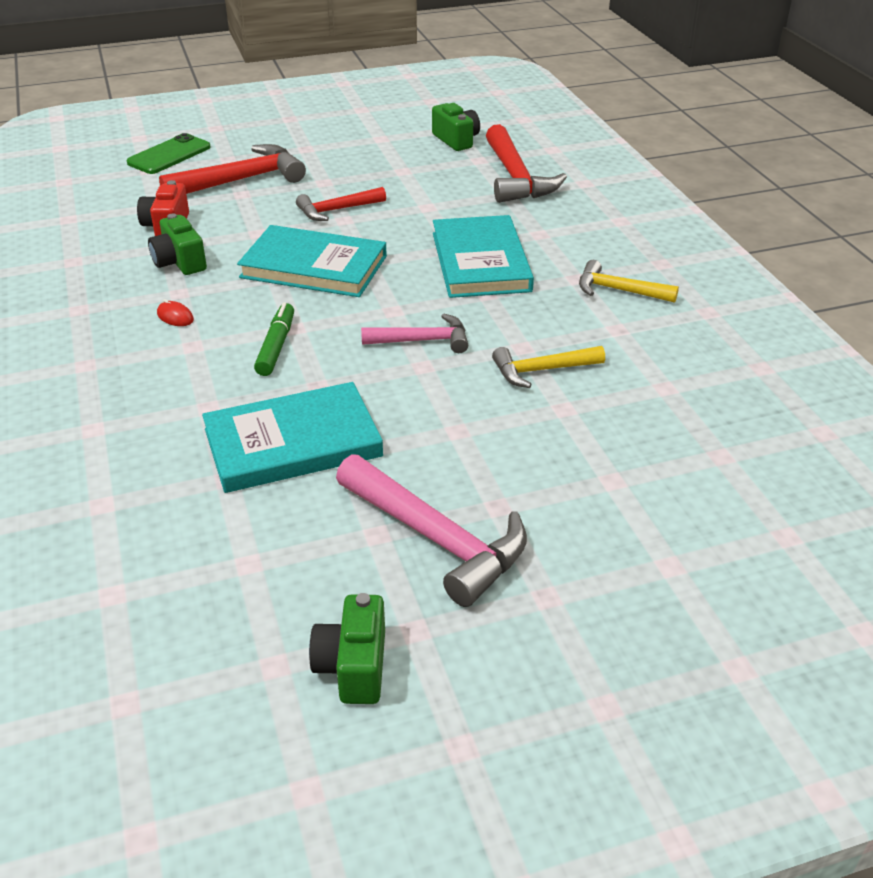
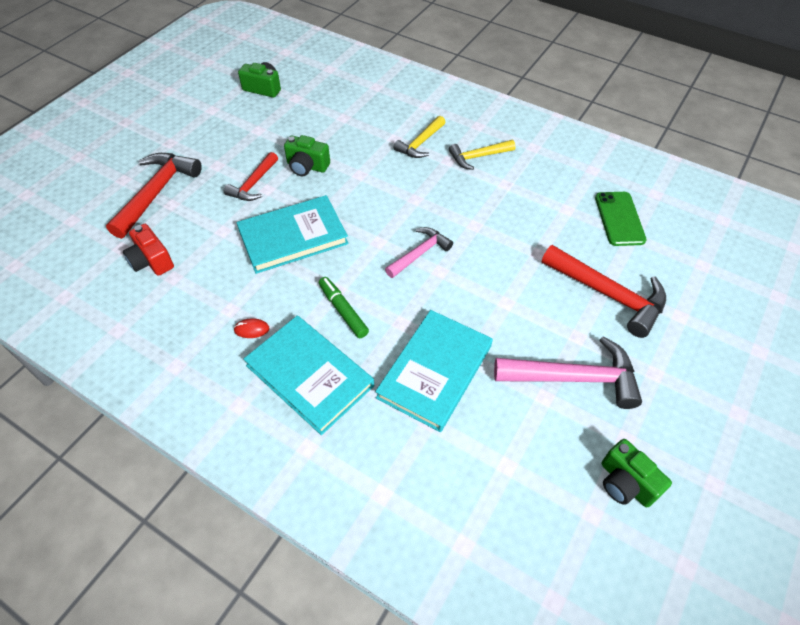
camera: 40 degrees left, 15 degrees up
(169, 155) = (72, 198): green phone -> green phone (619, 219)
(180, 262) = (199, 285): green camera -> green camera (307, 166)
(480, 262) = (385, 177): turquoise book -> turquoise book (309, 376)
(516, 178) = (333, 102): red hammer -> red hammer (609, 295)
(541, 371) = (501, 235): yellow hammer -> yellow hammer (420, 143)

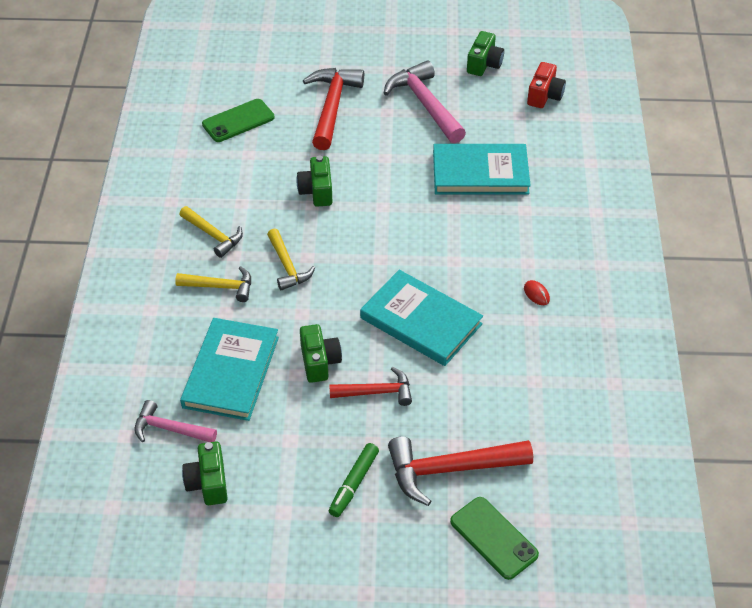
camera: 120 degrees left, 5 degrees down
(89, 190) = (493, 538): none -> green phone
(151, 261) = (531, 410): red camera -> red camera (544, 96)
(309, 376) = (544, 238): turquoise book -> turquoise book (231, 372)
(343, 310) = (471, 247): green marker -> green marker (353, 484)
(413, 184) = (287, 266): none -> yellow hammer
(420, 253) = (372, 226): pink hammer -> pink hammer (169, 429)
(489, 235) = (317, 191): none -> green camera

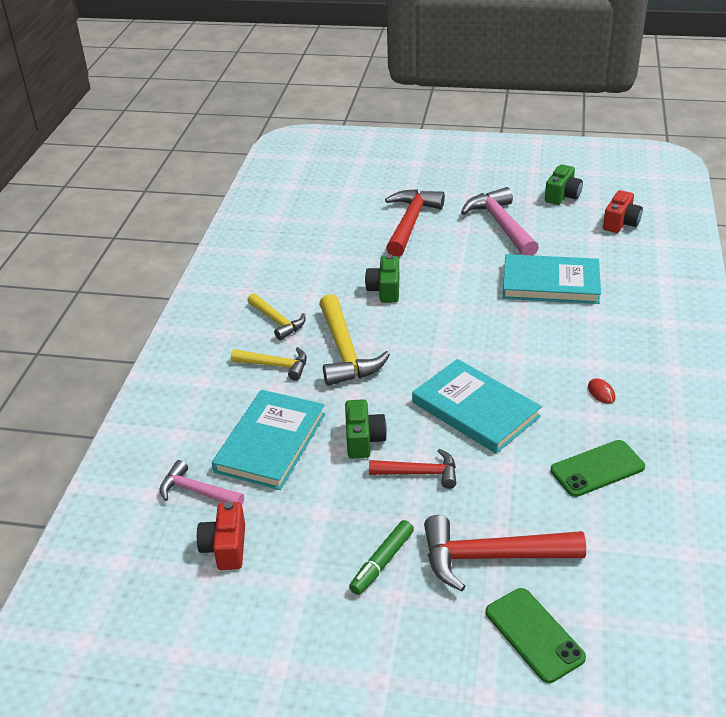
camera: 10 degrees right, 10 degrees down
(208, 483) = (225, 547): green camera -> red camera
(238, 121) = (319, 230): green phone -> green phone (597, 469)
(287, 266) = (345, 352): yellow hammer -> yellow hammer, size x1.65

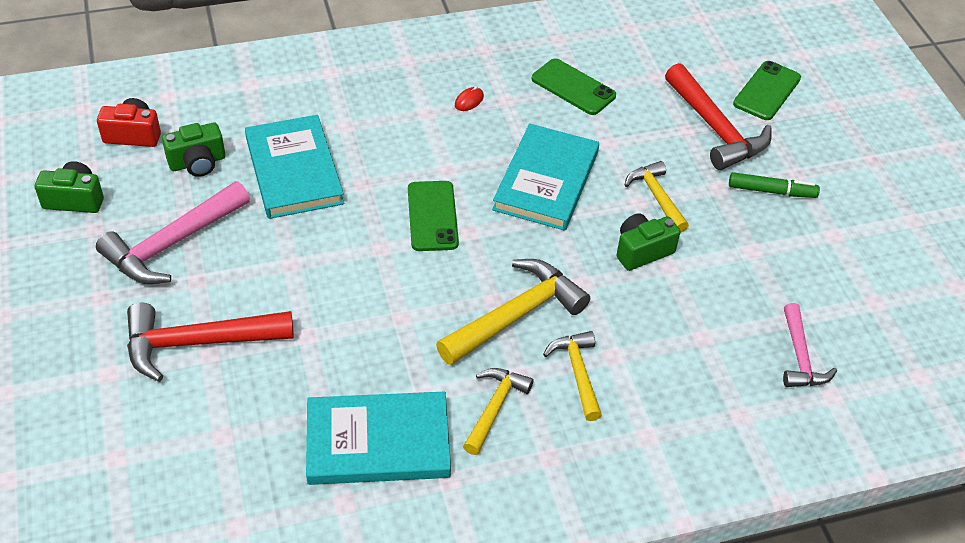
camera: 120 degrees left, 10 degrees up
(225, 547) = (841, 302): red camera -> none
(270, 443) = (696, 324): turquoise book -> turquoise book (378, 442)
(385, 290) = (375, 318): green camera -> green camera (197, 162)
(420, 473) = (656, 197): red hammer -> yellow hammer
(467, 337) = (432, 216): none -> green phone

